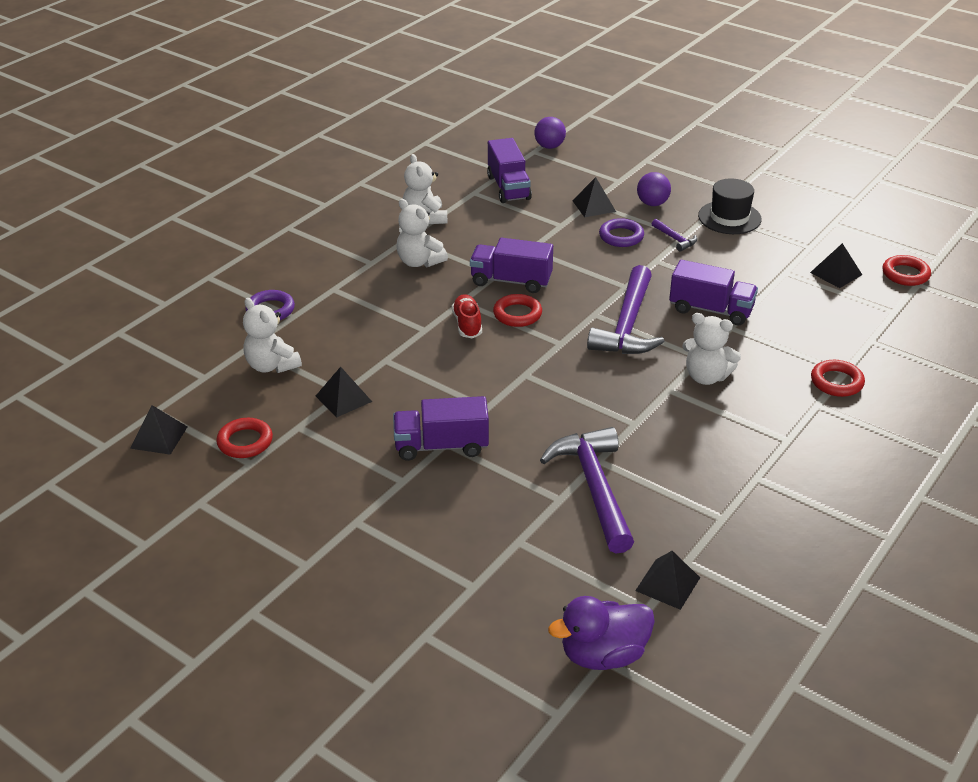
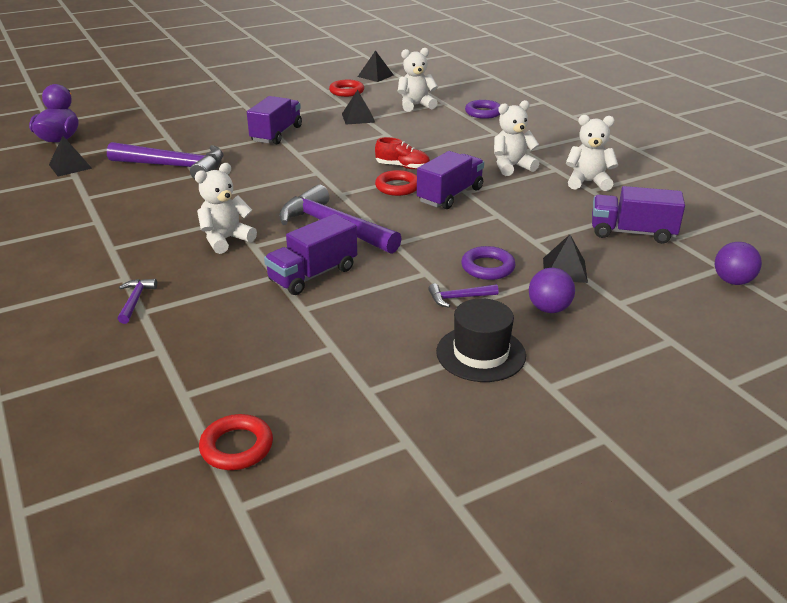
camera: 115 degrees right, 5 degrees down
(836, 273) = (295, 385): black pyramid -> none
(836, 382) = (135, 301): red ring -> purple hammer

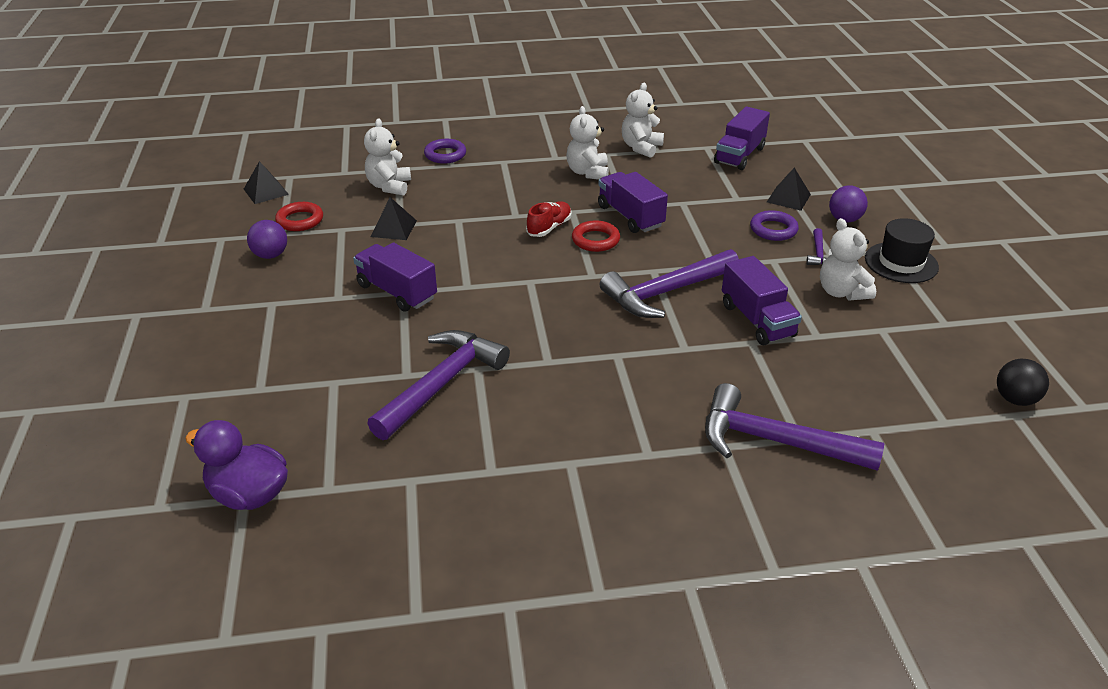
camera: 70 degrees left, 5 degrees up
(70, 166) = (371, 484): black pyramid -> none
(135, 301) = (775, 441): purple hammer -> purple hammer, size x2.30
(226, 240) = (664, 365): white teddy bear -> white teddy bear (841, 292)
(237, 447) = (1015, 399): red ring -> black ball
(732, 281) = (824, 142): purple ball -> purple ball (270, 255)

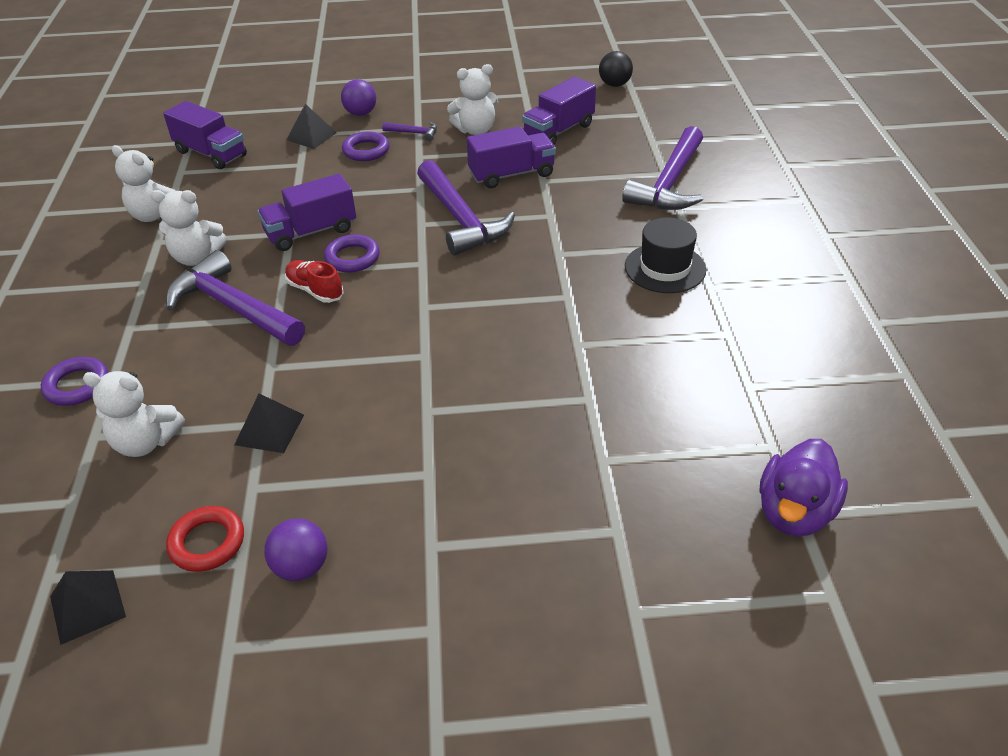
camera: 85 degrees left, 5 degrees up
(397, 292) = (426, 416): purple truck -> purple truck (558, 131)
(441, 384) = (605, 370): purple hammer -> purple hammer (233, 307)
(595, 240) = (352, 258): red ring -> purple ring
(901, 263) = (437, 98): black hat -> black hat (665, 268)

